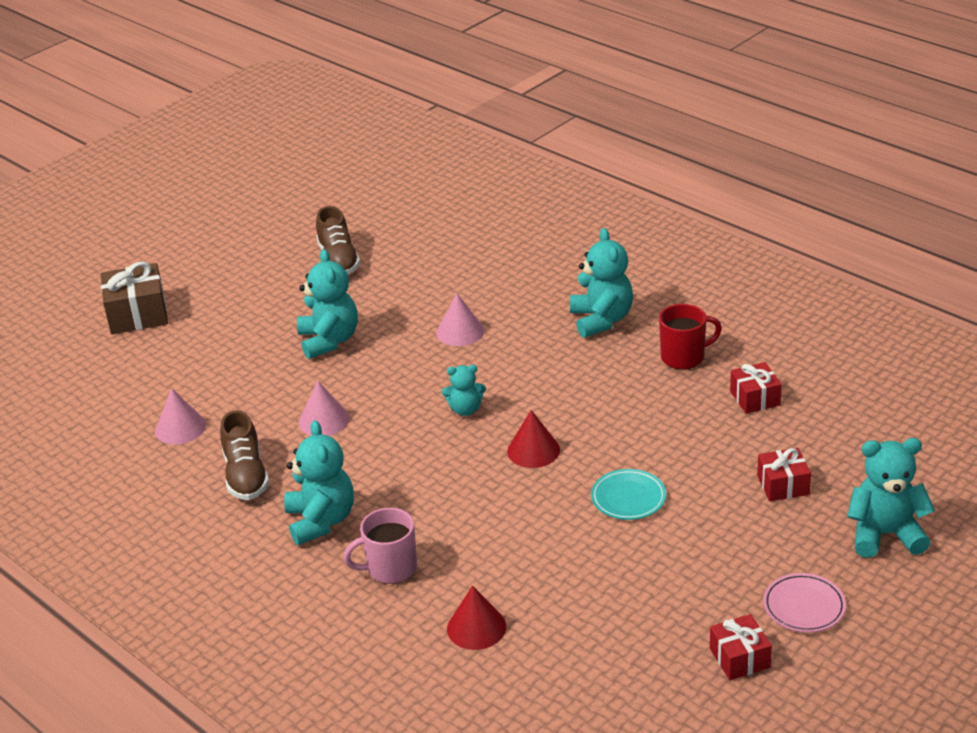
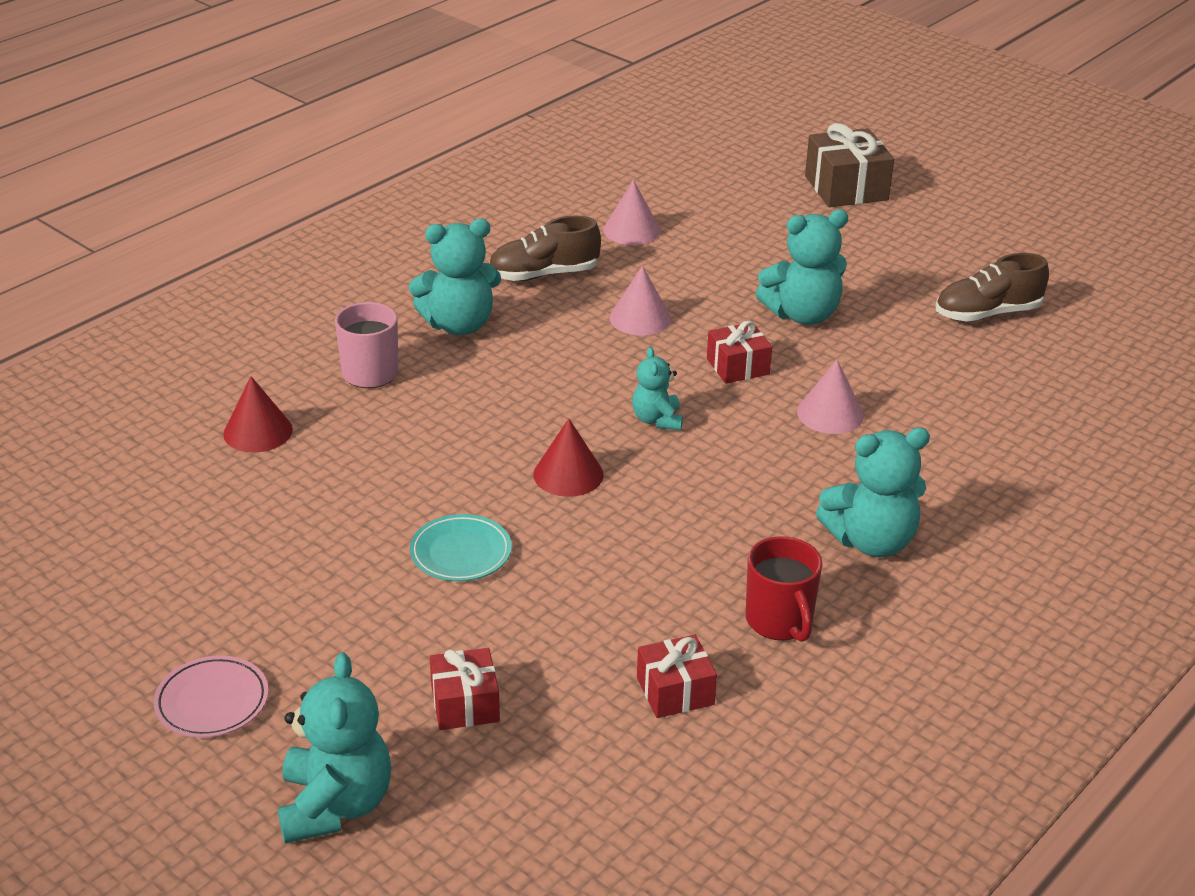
camera: 85 degrees right, 0 degrees up
(739, 658) = (139, 634): red gift -> red gift (738, 366)

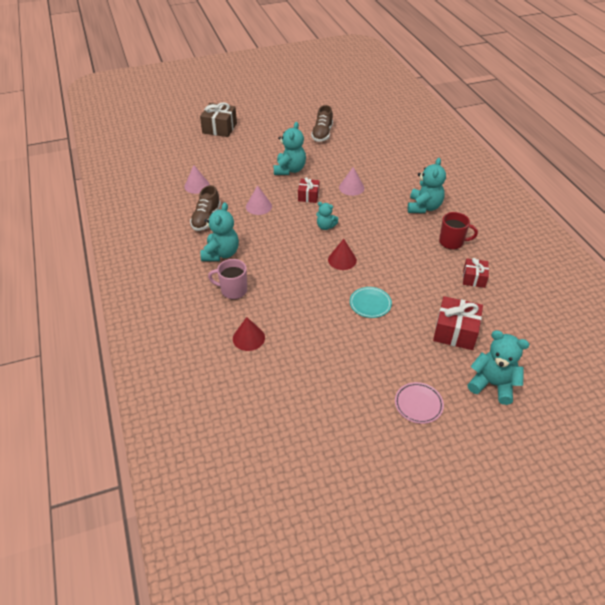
camera: 60 degrees left, 10 degrees up
(465, 704) = (455, 331): red gift -> red gift, size x1.61

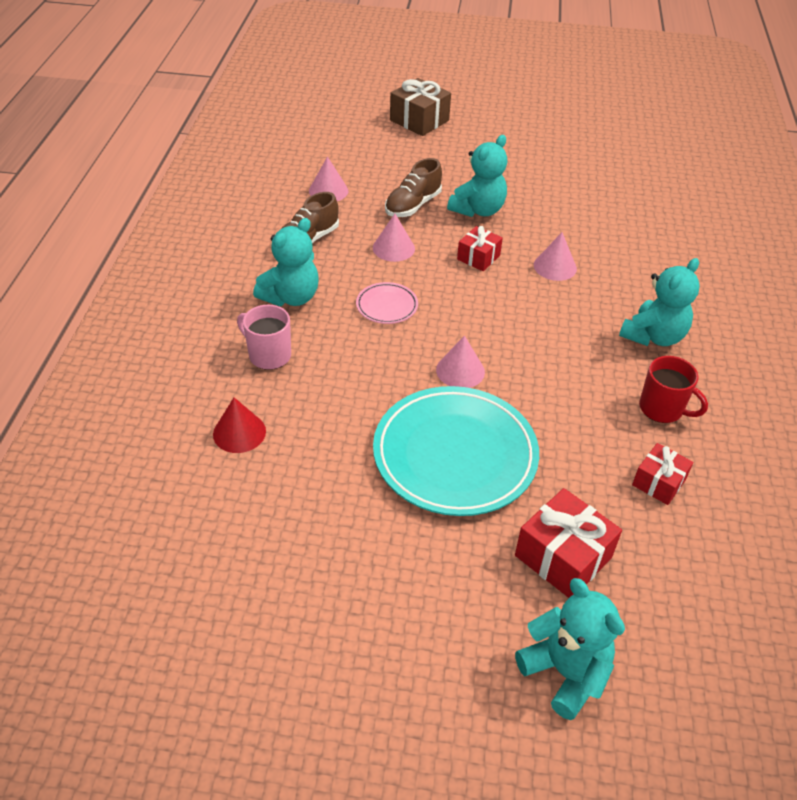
camera: 25 degrees right, 0 degrees up
(322, 134) = (567, 172): brown shoe -> brown shoe (413, 205)
(325, 226) = (471, 311): turquoise teddy bear -> none
(342, 260) = (460, 371): red cone -> pink cone
(370, 304) = (455, 455): turquoise plate -> turquoise plate, size x2.27
(418, 404) = (416, 647): pink plate -> pink plate (387, 306)

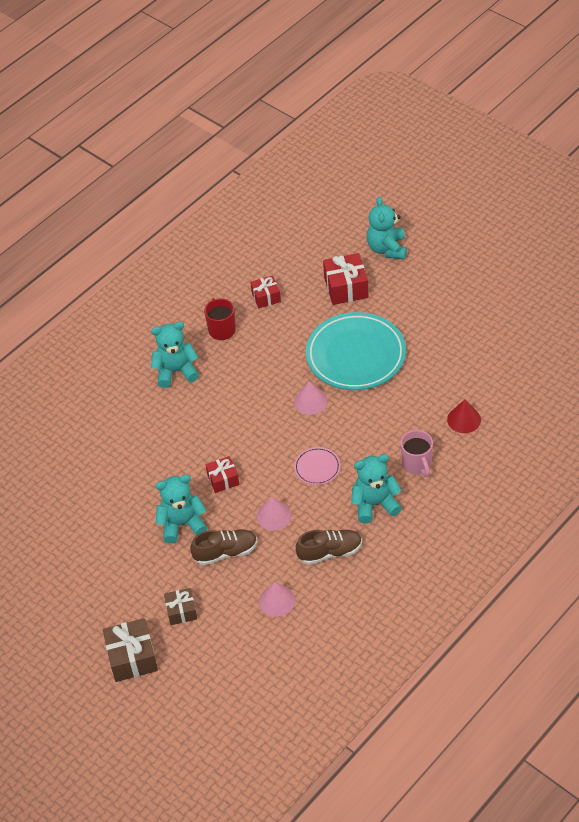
camera: 140 degrees left, 5 degrees up
(409, 157) = (181, 611): none -> brown gift
(555, 266) = (180, 448): pink cone -> none

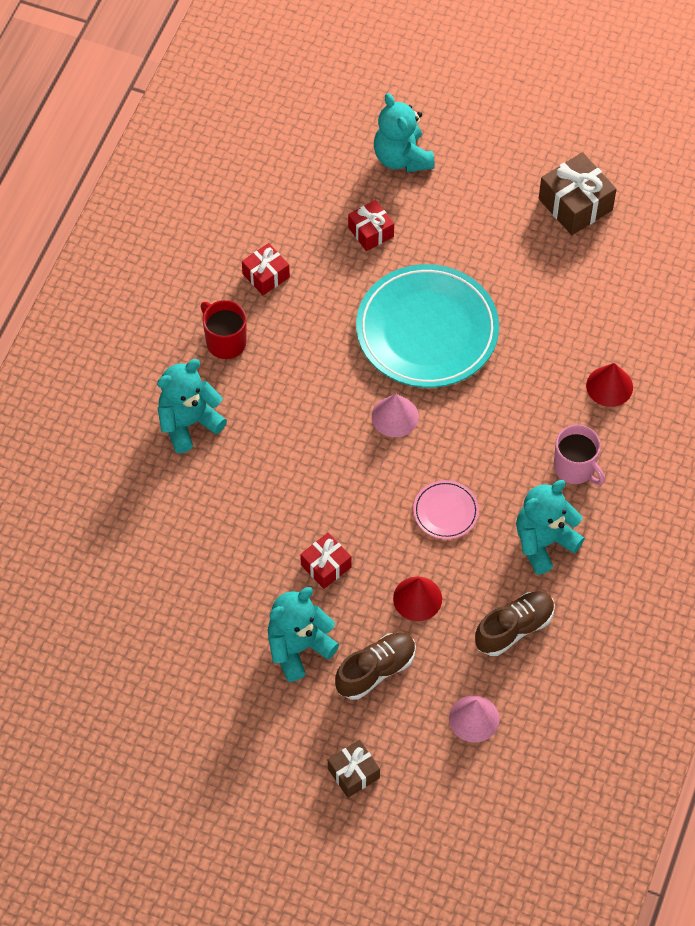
camera: 25 degrees left, 10 degrees up
(132, 657) = (316, 860): brown gift -> brown gift (575, 204)
(274, 516) = (417, 598): pink cone -> red cone
(346, 287) = (371, 232): red gift -> red gift, size x0.62

